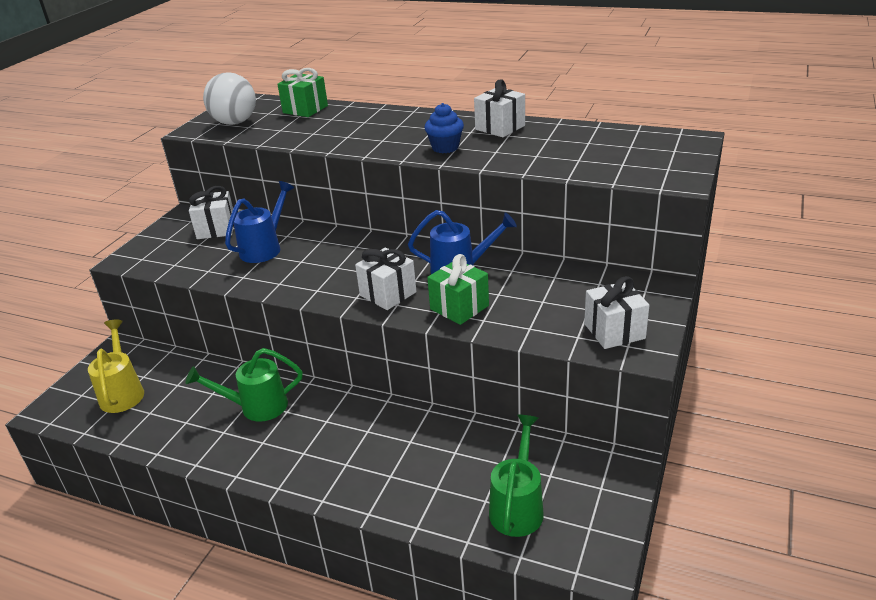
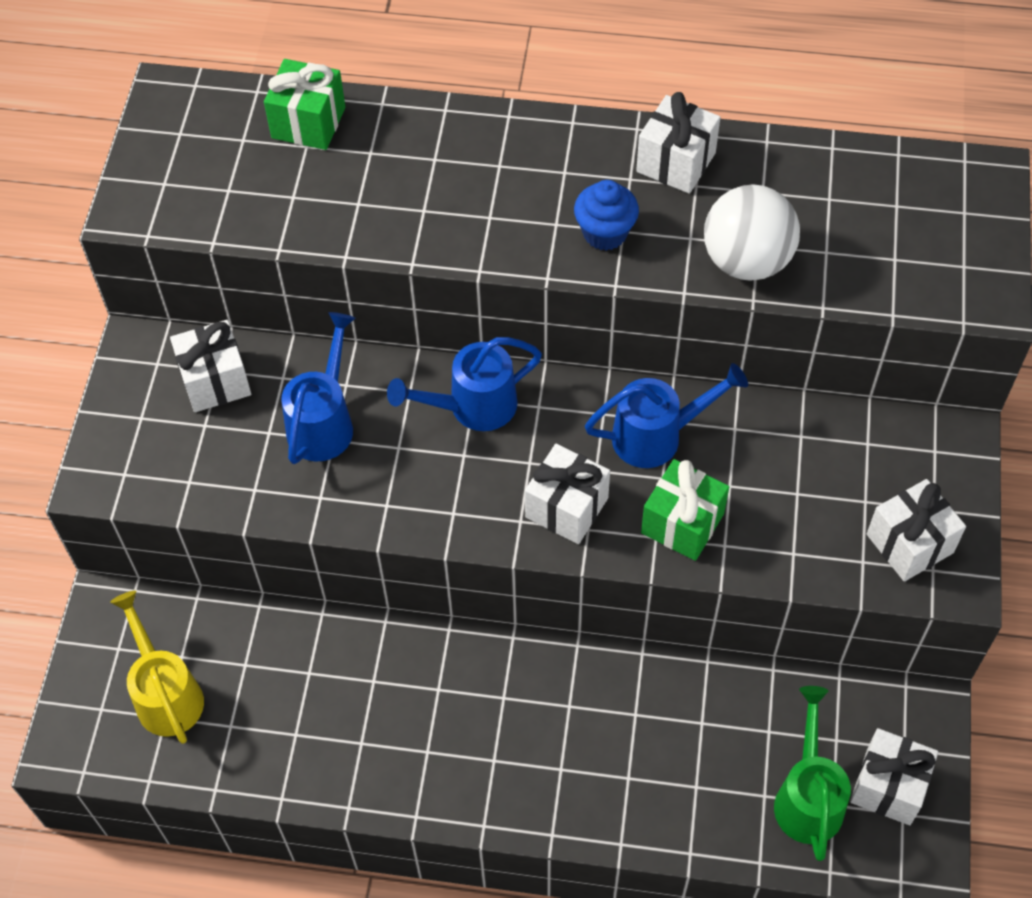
camera: 15 degrees left, 25 degrees up
(235, 123) = (197, 178): white ball -> white ball (746, 261)
(256, 407) = (390, 688): green watering can -> none
(354, 249) = (473, 407): none -> blue watering can
(582, 509) = (888, 786): none -> white gift

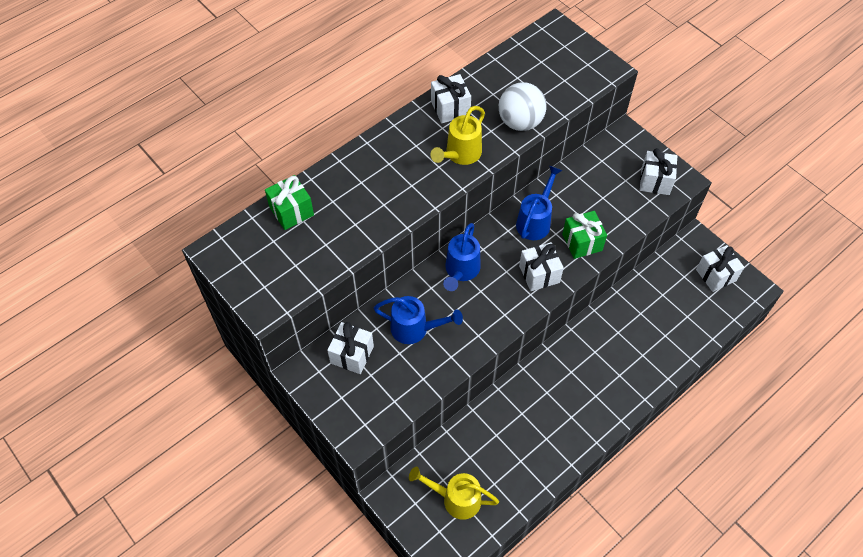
camera: 50 degrees left, 0 degrees up
(324, 422) = (415, 329): blue watering can -> blue watering can turned 135 degrees clockwise
(605, 233) = (460, 154): blue cupcake -> yellow watering can
(808, 797) = (699, 303): green watering can -> none

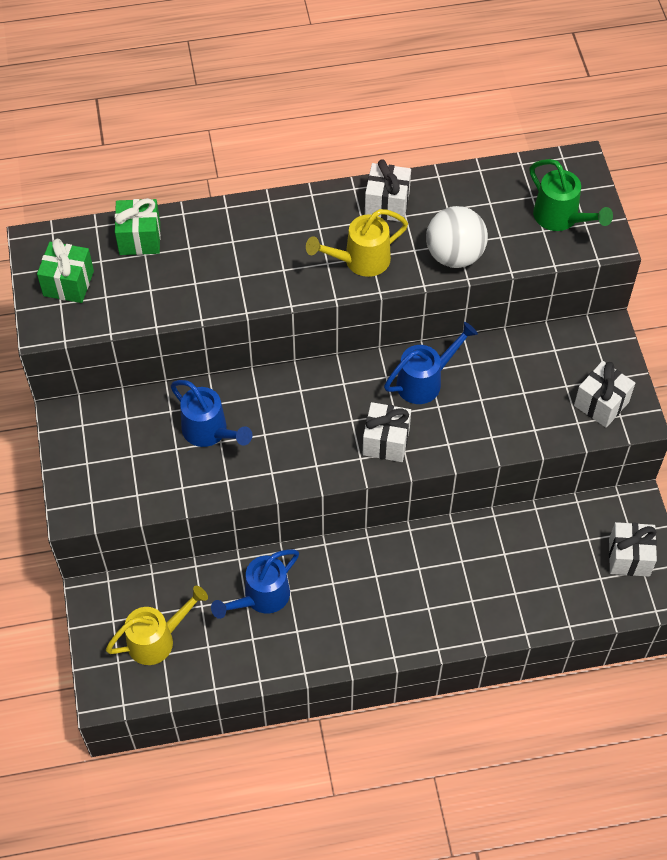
camera: 30 degrees right, 0 degrees up
(352, 355) = (126, 425): white gift -> none
(456, 499) = (157, 639): yellow watering can -> yellow watering can turned 105 degrees clockwise
(461, 271) = (302, 395): blue watering can -> blue watering can (261, 597)
(569, 67) = (560, 218): none -> green watering can
(582, 242) = (461, 431): green gift -> green gift (68, 283)

